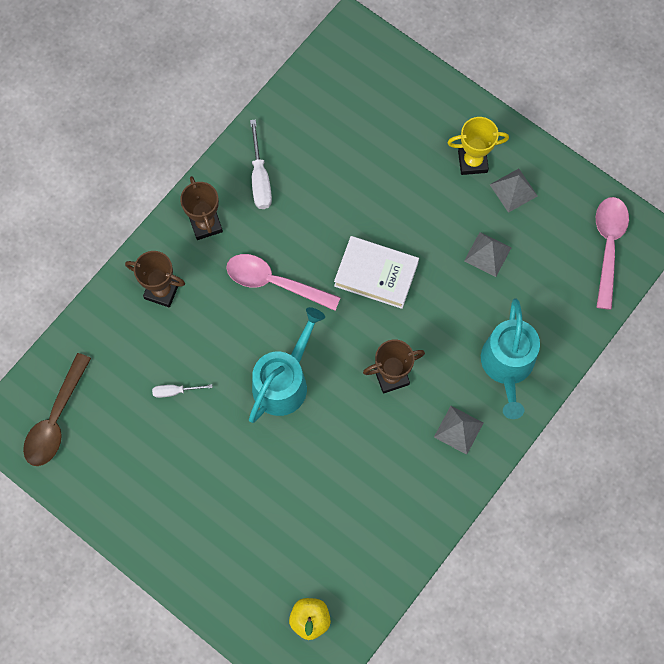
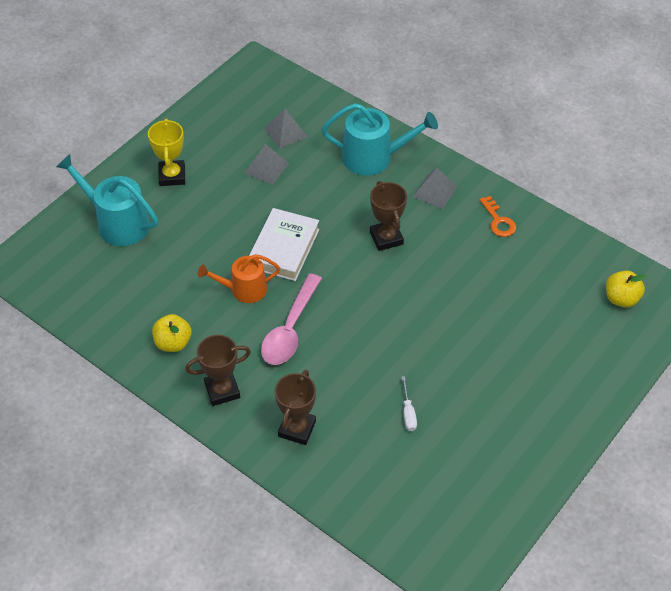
camera: 90 degrees left, 20 degrees down
(56, 419) = (444, 525): brown spoon -> none
(260, 178) = (173, 343): white screwdriver -> yellow apple
(284, 382) = (394, 320): turquoise watering can -> turquoise watering can (117, 223)
(323, 238) = (244, 290): none -> orange watering can
(417, 496) = (498, 221): none -> orange key
(513, 190) = (204, 148): grey pyramid -> grey pyramid (285, 132)
(608, 246) = (262, 89): pink spoon -> none

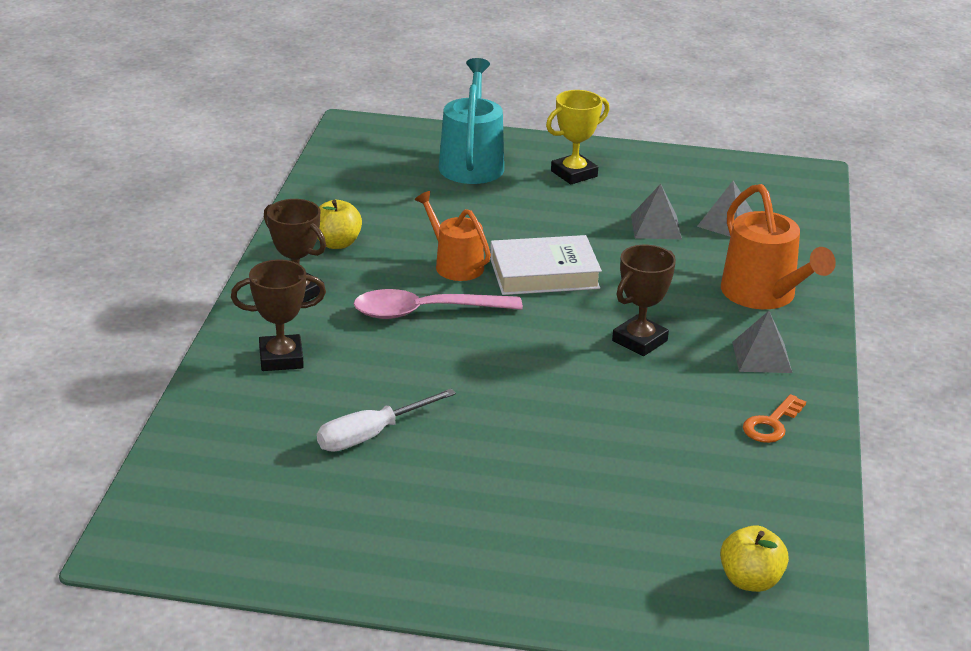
camera: 60 degrees right, 20 degrees down
(374, 157) = (763, 295): turquoise watering can -> orange watering can
(408, 413) = (371, 435): white screwdriver -> white screwdriver, size x1.68

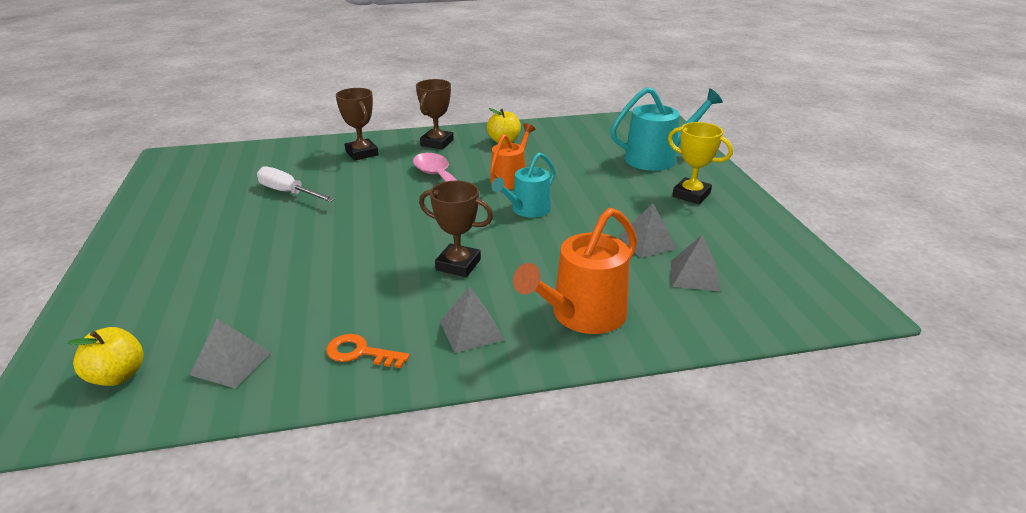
camera: 70 degrees right, 0 degrees up
(544, 273) = (527, 210): white book -> turquoise watering can
(758, 504) = (231, 363): none -> grey pyramid

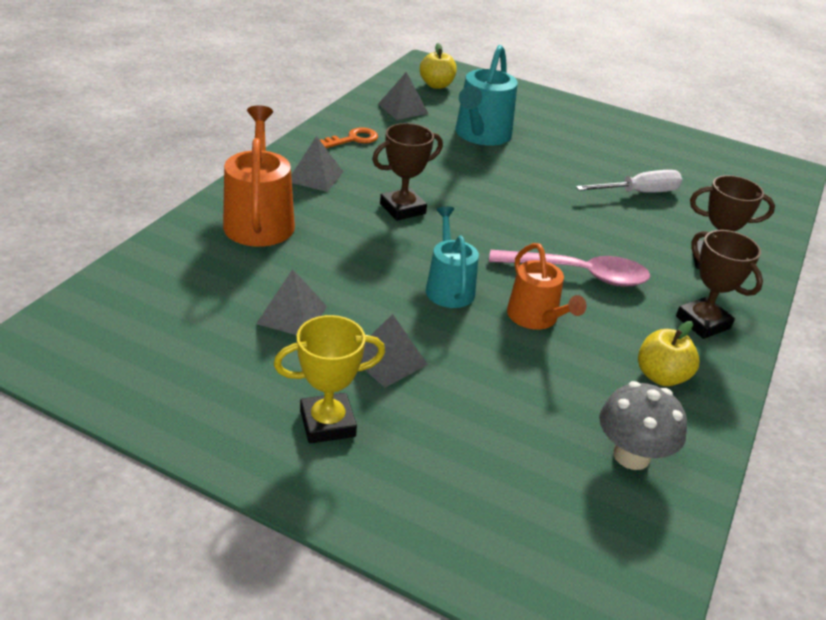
camera: 125 degrees right, 5 degrees up
(571, 135) = (631, 455): none -> grey mushroom
(657, 158) = (458, 481): turquoise watering can -> turquoise watering can (481, 135)
(694, 275) = (209, 301): grey pyramid -> grey pyramid (388, 360)

